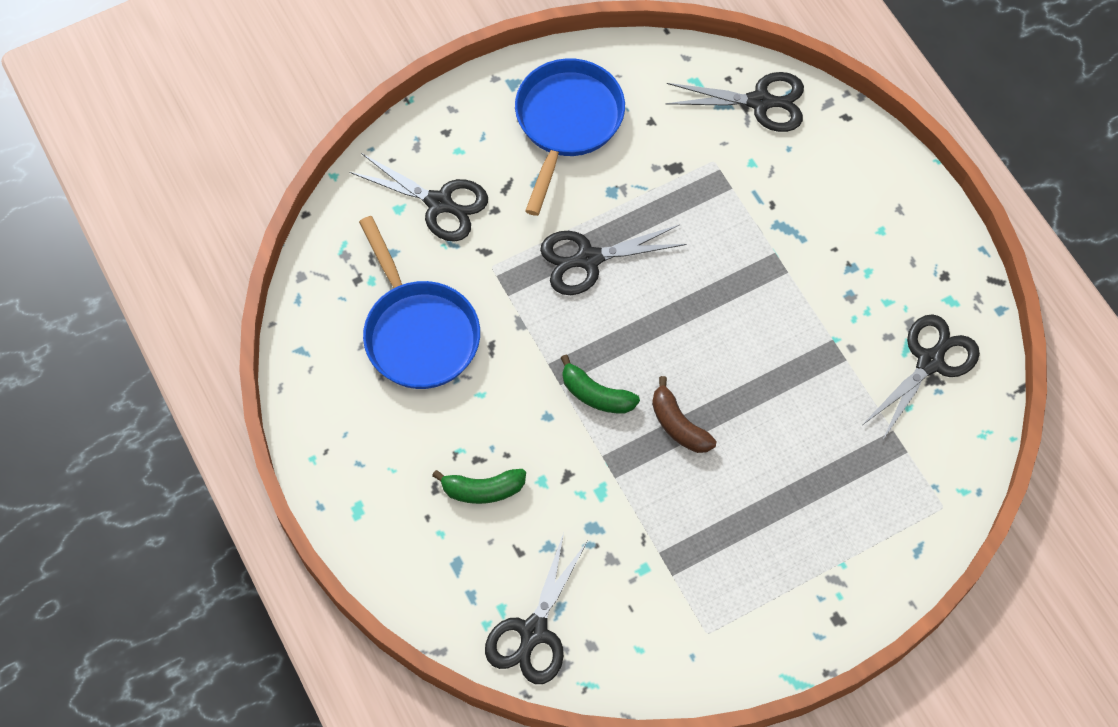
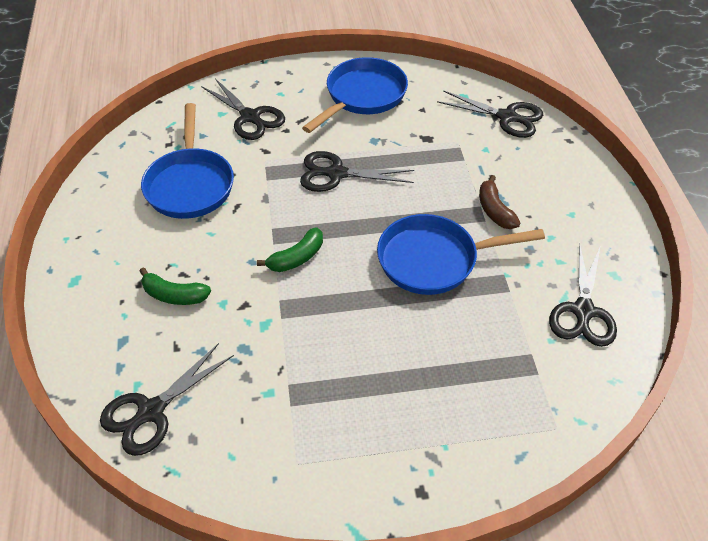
camera: 20 degrees right, 15 degrees down
(596, 394) = (296, 258): green banana -> green banana turned 90 degrees counterclockwise
(678, 425) = (351, 296): brown banana -> brown banana (494, 210)
(750, 346) = (434, 260): none -> blue pan
(931, 361) = (583, 312): black scissors -> black scissors turned 135 degrees clockwise

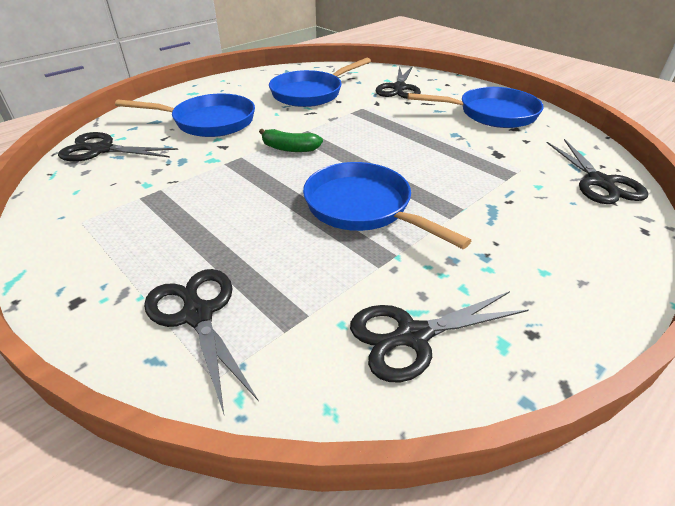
camera: 55 degrees right, 10 degrees down
(174, 295) = (209, 122): green banana -> blue pan
(335, 174) = (394, 132): black scissors -> black scissors (197, 314)
(494, 210) = (470, 219): brown banana -> none

